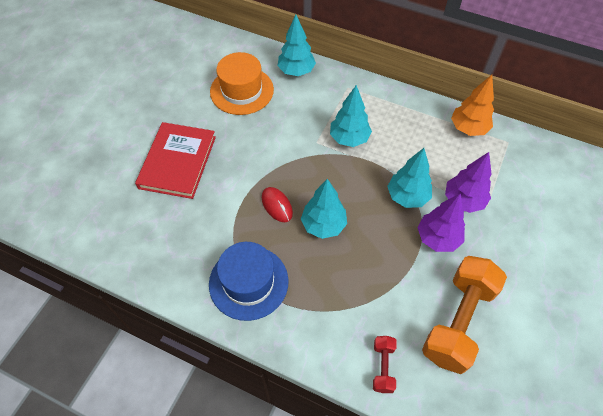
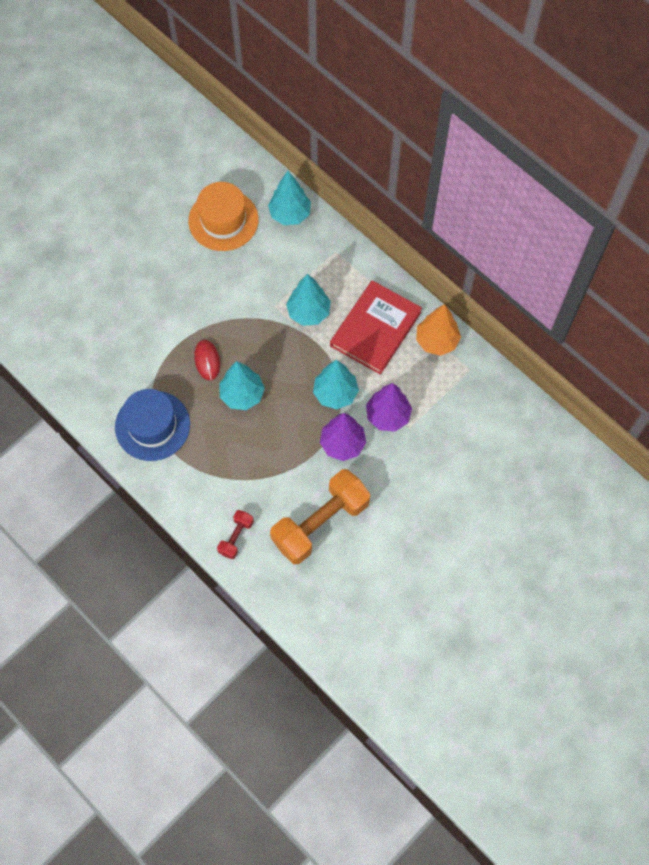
camera: 20 degrees right, 10 degrees up
(178, 162) = (130, 283): red book -> red book (375, 329)

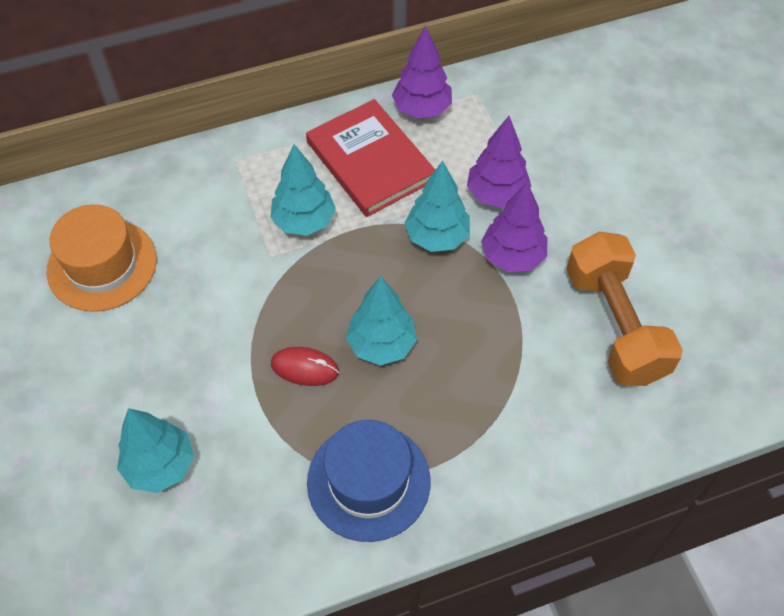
camera: 65 degrees left, 10 degrees down
(236, 537) = (595, 436): red dumbbell -> none
(290, 214) = (148, 187): turquoise tree -> turquoise tree (160, 466)
(436, 341) = (421, 109): orange tree -> purple tree

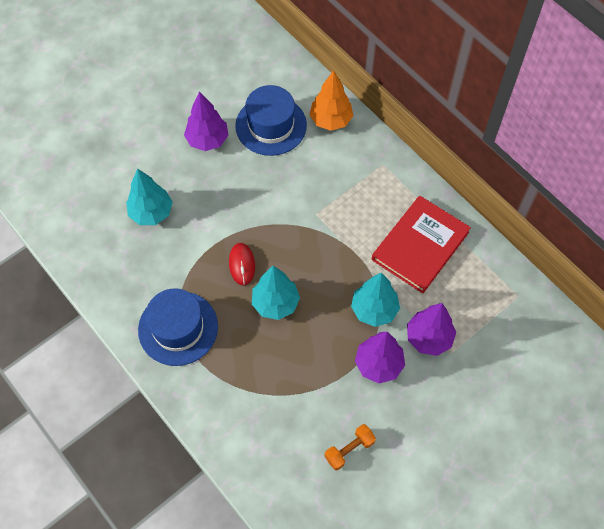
camera: 70 degrees right, 5 degrees up
(102, 265) = (271, 125): orange hat -> blue hat
(136, 193) = (330, 120): none -> orange tree
(304, 221) = (351, 223): turquoise tree -> none
(421, 109) = (484, 263): purple tree -> purple tree (207, 140)
(615, 325) = (349, 450): orange dumbbell -> orange dumbbell, size x0.46

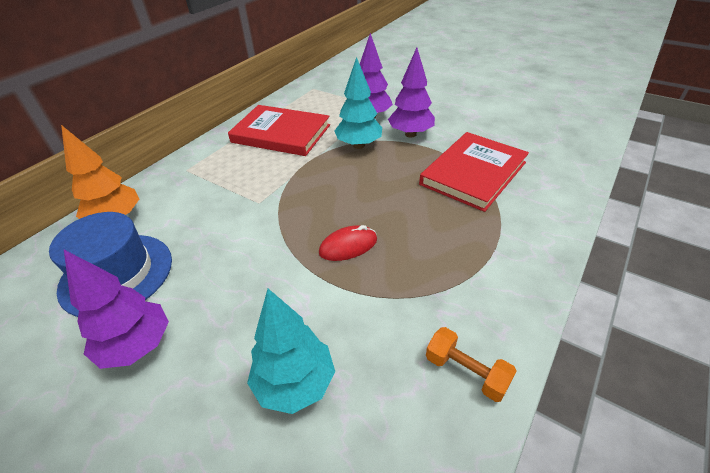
camera: 105 degrees left, 20 degrees down
(178, 328) = (468, 282): blue hat -> none
(275, 303) = (385, 206): turquoise tree -> none
(292, 392) = (473, 173): none -> red book
(349, 450) = (497, 134): orange dumbbell -> orange dumbbell (466, 372)

